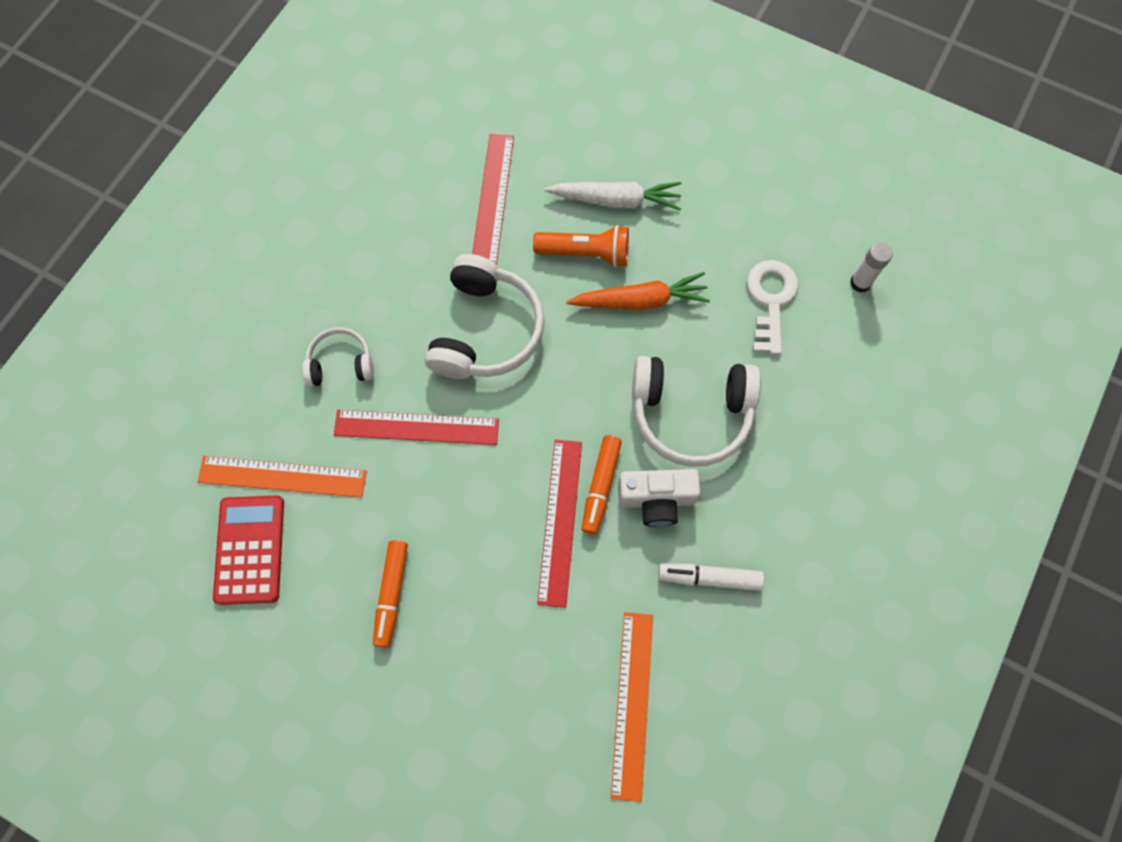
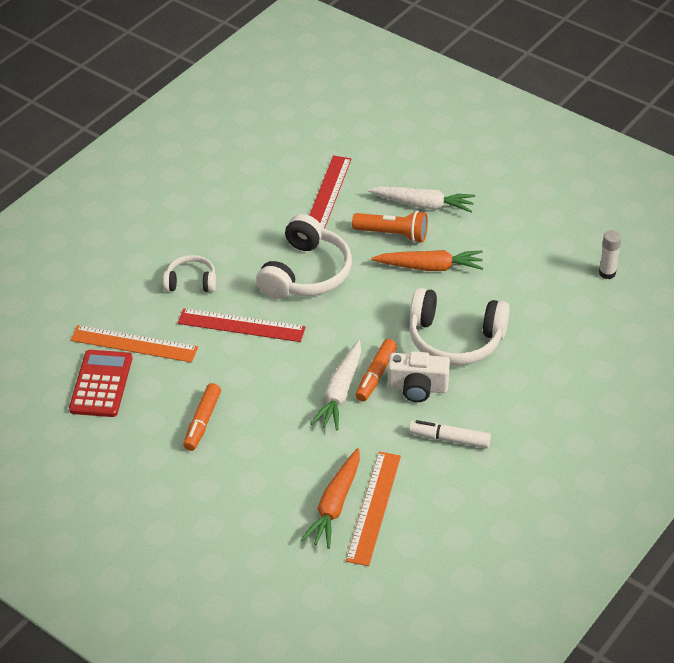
camera: 10 degrees right, 25 degrees down
(560, 521) = (340, 392): red ruler -> white carrot
(582, 707) = (335, 505): none -> orange carrot
(770, 300) = (533, 277): white key -> none

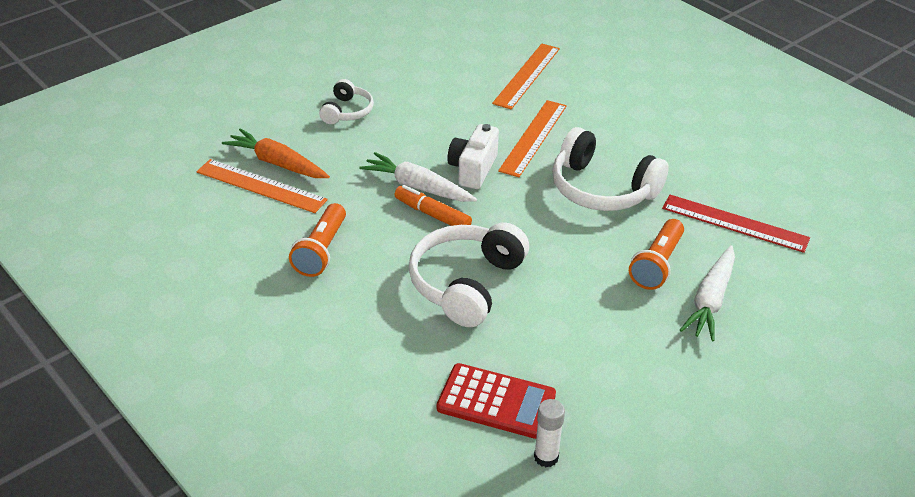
camera: 100 degrees right, 5 degrees down
(101, 384) = (482, 55): red calculator -> red calculator (496, 402)
(191, 282) = (604, 114): white headphones -> white headphones (347, 111)
(202, 422) = (414, 102): orange marker -> none
(241, 325) = (533, 137): red ruler -> orange ruler
(417, 388) = (402, 241): white camera -> white camera (473, 169)
(430, 267) = (593, 285): orange carrot -> none
(449, 439) = (321, 251): white marker -> orange flashlight

